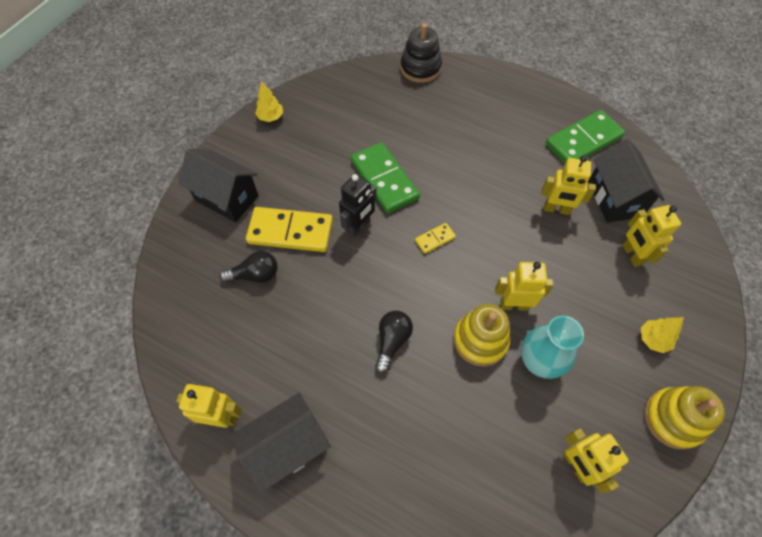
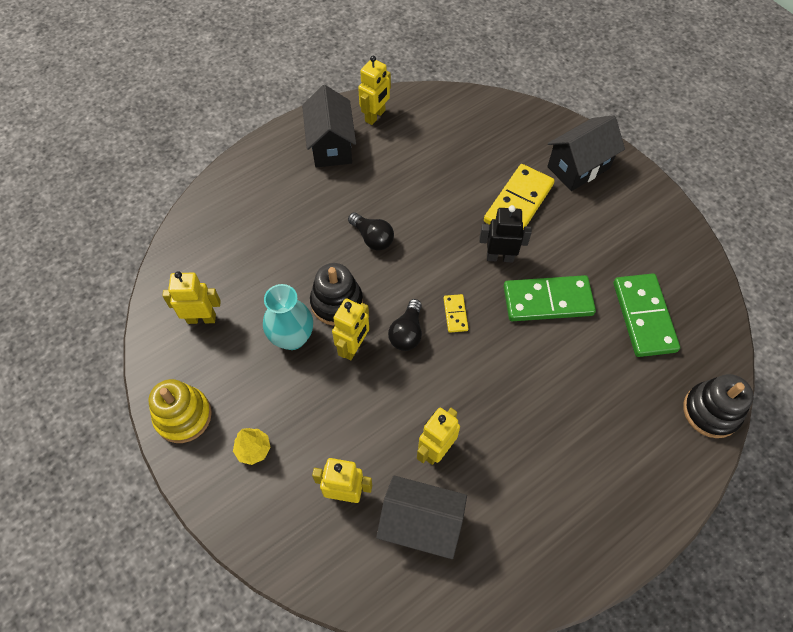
camera: 115 degrees right, 0 degrees up
(255, 275) = (485, 166): black light bulb -> black light bulb (407, 333)
(271, 117) = (674, 230): yellow tree -> none
(359, 226) = (500, 257): black robot -> black robot turned 120 degrees clockwise
(480, 340) = (337, 302): yellow stacking toy -> black stacking toy
(583, 140) = (519, 545): green domino -> green domino (644, 316)

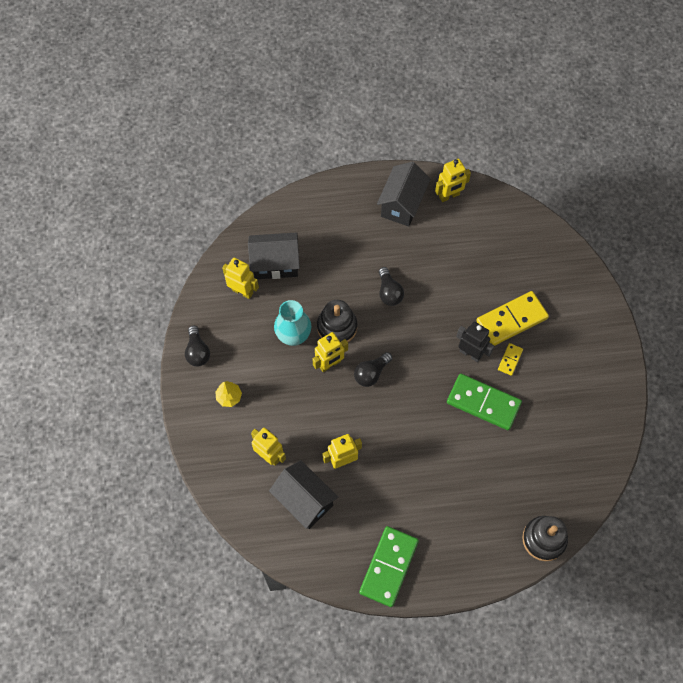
camera: 30 degrees right, 5 degrees up
(183, 416) = (197, 352): yellow stacking toy -> black light bulb
(455, 314) = (412, 378): yellow domino -> yellow domino (510, 360)
(578, 167) = (577, 315): black house -> black house (275, 264)
(644, 316) = (544, 451): green domino -> green domino (389, 567)

